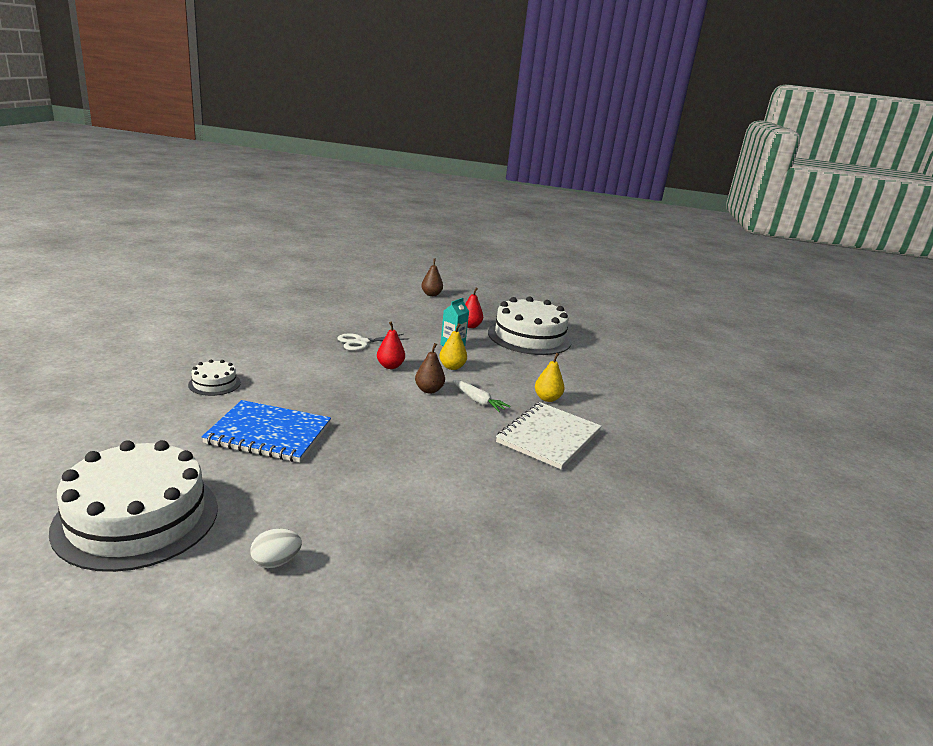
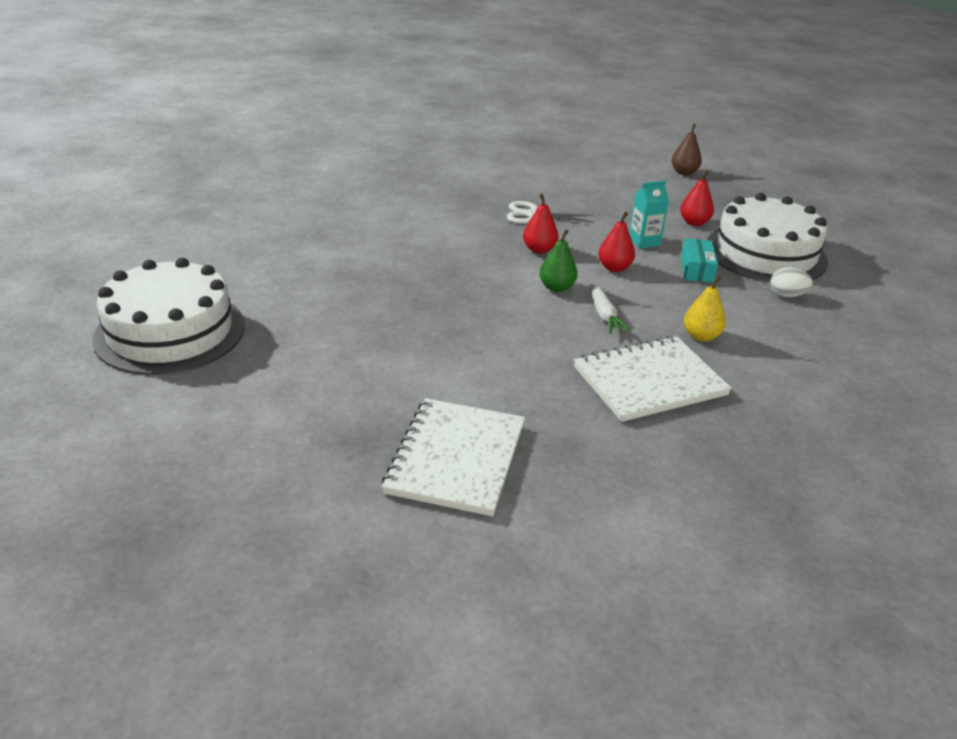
camera: 35 degrees right, 10 degrees up
(214, 383) = (340, 226): white cake -> none
(269, 434) = (343, 289): blue notebook -> none
(276, 562) = (239, 408): white egg -> white egg (787, 295)
(429, 390) = (556, 287): brown pear -> green pear
(452, 367) = (614, 268): yellow pear -> red pear
(486, 535) = (456, 458): none -> white notebook
(501, 356) = (696, 269): none -> turquoise box

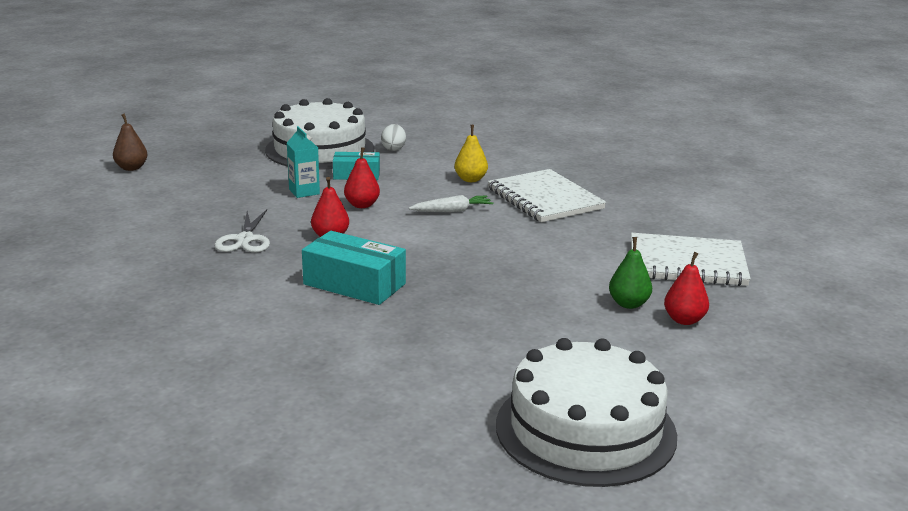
camera: 95 degrees left, 10 degrees down
(442, 255) = (354, 284): none -> turquoise box
(556, 287) = (408, 229): green pear -> green pear (628, 304)
(694, 222) = (259, 170): red pear -> red pear (684, 320)

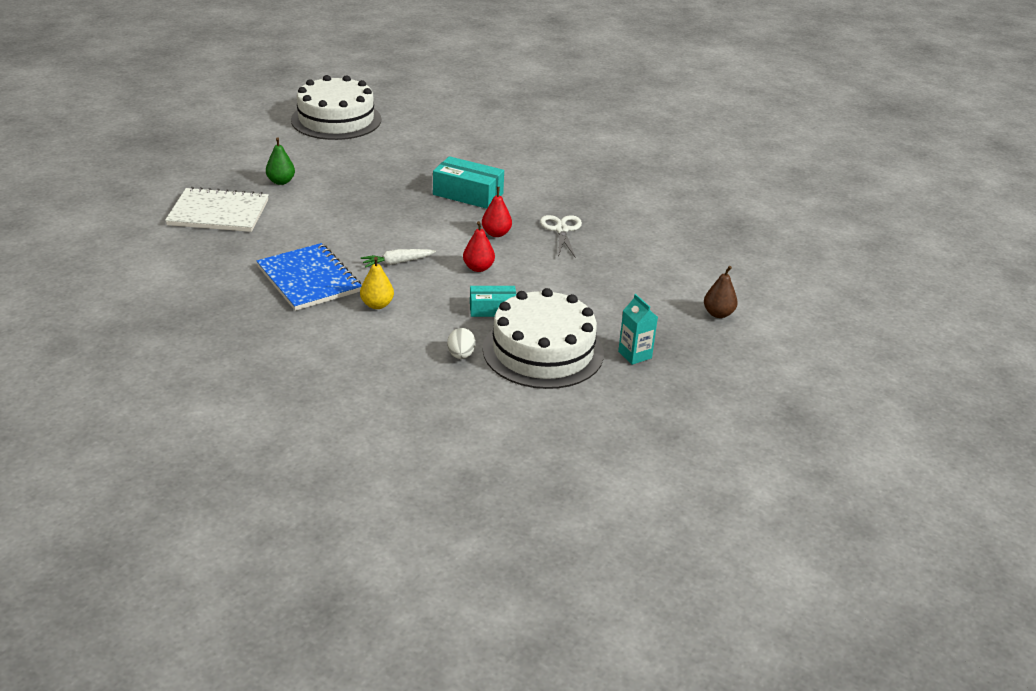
camera: 175 degrees right, 10 degrees up
(304, 192) = (535, 284): turquoise carton -> turquoise carton (635, 355)
(544, 199) = (309, 279): white notebook -> blue notebook
(684, 320) = (249, 171): red pear -> none

